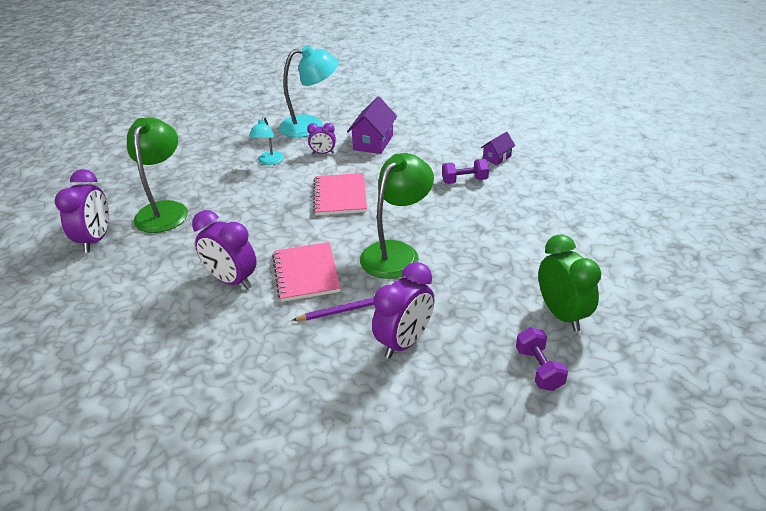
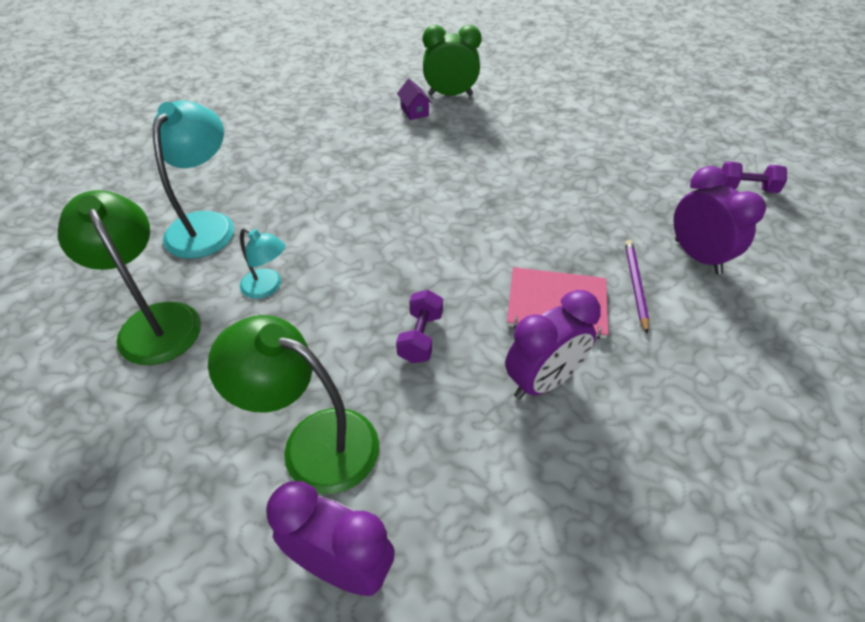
camera: 70 degrees left, 10 degrees up
(323, 153) = (293, 230): purple clock -> none
(340, 196) = (409, 239): pink notebook -> none
(373, 142) = (306, 182): purple house -> none
(396, 252) = (549, 223): green lamp -> green lamp (154, 321)
(464, 181) = (443, 143): purple dumbbell -> purple dumbbell (420, 337)
(562, 314) = (679, 155): green clock -> green clock (450, 95)

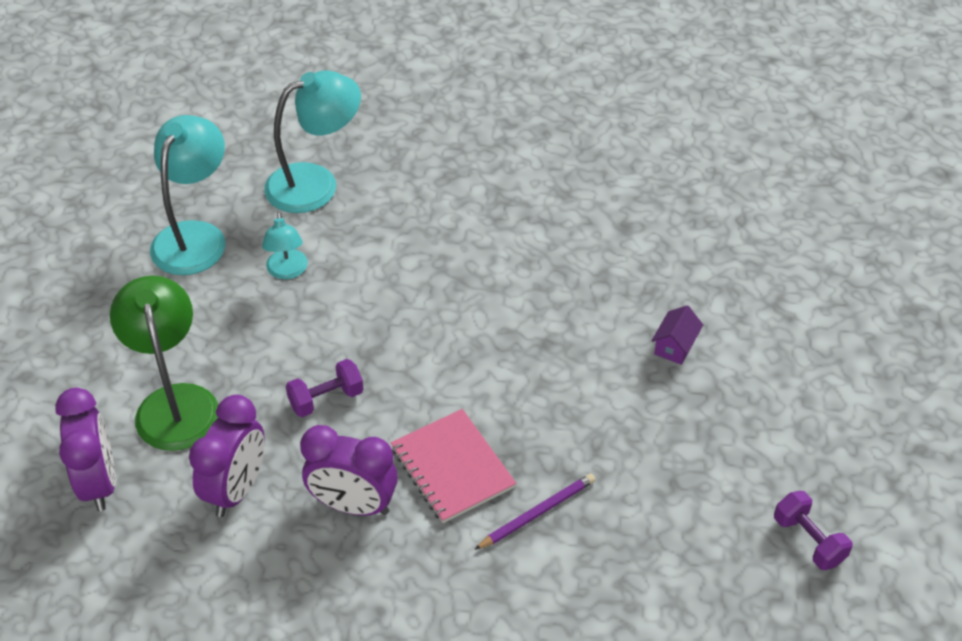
camera: 50 degrees right, 0 degrees up
(154, 321) = (195, 236): green lamp -> turquoise lamp
(414, 111) = (627, 197): purple house -> purple house (675, 346)
(450, 95) = (691, 204): green clock -> none
(697, 256) = (633, 544): purple clock -> purple clock (236, 489)

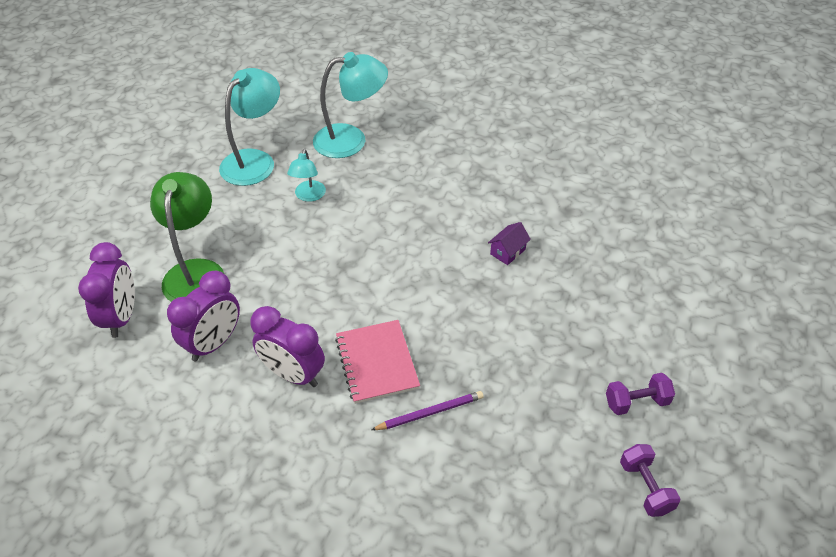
camera: 15 degrees right, 0 degrees up
(326, 399) = (302, 291): purple dumbbell -> purple dumbbell (636, 402)
(675, 346) = (579, 307): purple house -> purple house (507, 251)

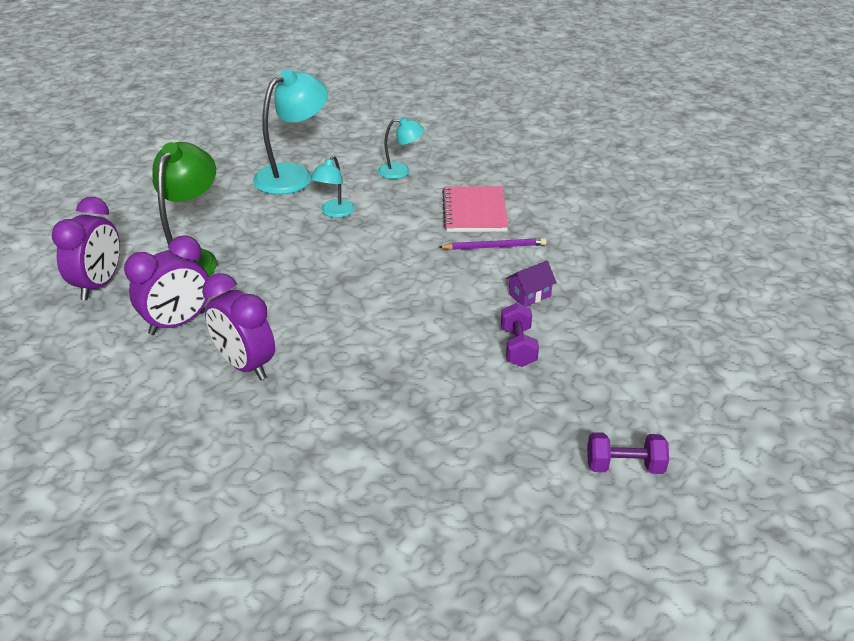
camera: 15 degrees right, 10 degrees down
(351, 140) = (401, 171): turquoise lamp -> turquoise lamp, size x0.55
(377, 362) = (339, 371): pink notebook -> pink notebook (474, 211)
(430, 412) = (376, 428): purple pencil -> purple pencil (494, 247)
(645, 487) = (601, 555): purple dumbbell -> purple dumbbell (518, 347)

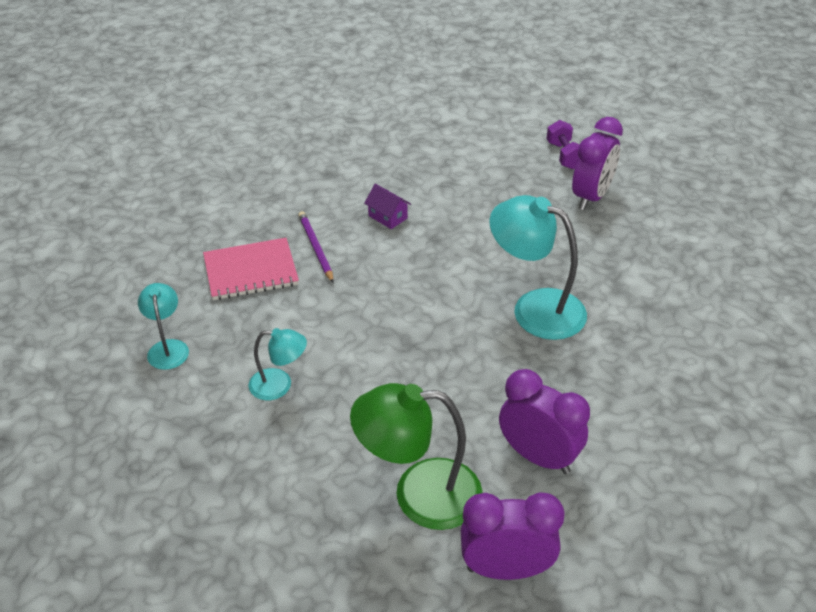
camera: 105 degrees left, 5 degrees up
(245, 365) = (572, 378): purple clock -> purple clock (591, 197)
(293, 175) = (192, 453): turquoise lamp -> turquoise lamp (535, 308)
(518, 347) = (463, 215): purple dumbbell -> none

